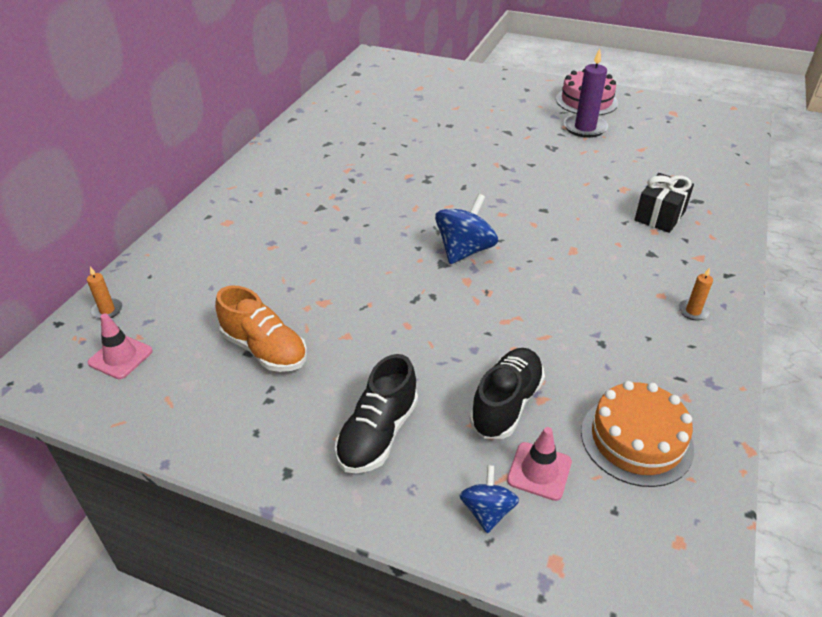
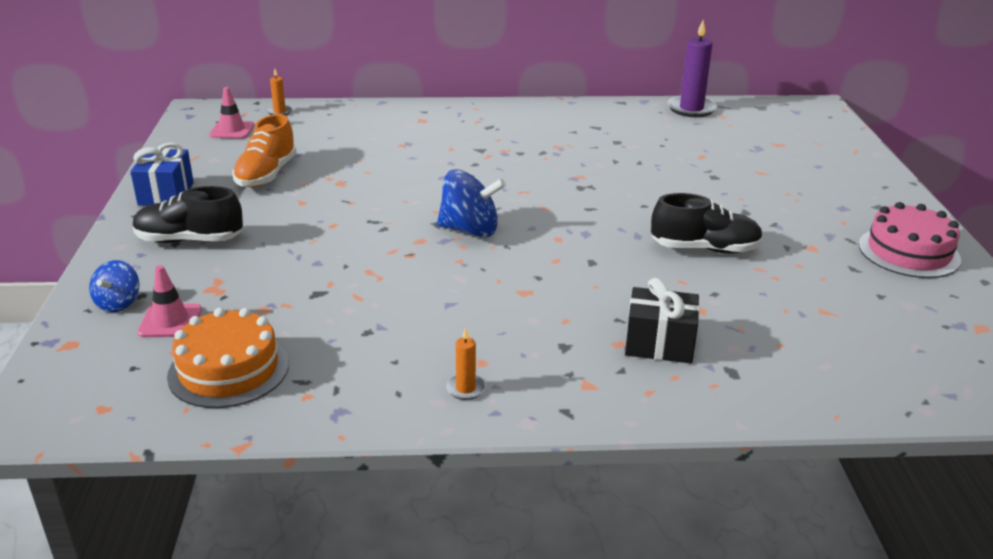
camera: 65 degrees right, 10 degrees down
(249, 439) = (166, 194): none -> blue gift
(487, 511) = (118, 303): blue spinning top -> blue spinning top turned 120 degrees clockwise
(506, 404) = (249, 291): black shoe -> black shoe (704, 249)
(585, 128) = (826, 261): purple candle -> purple candle (691, 109)

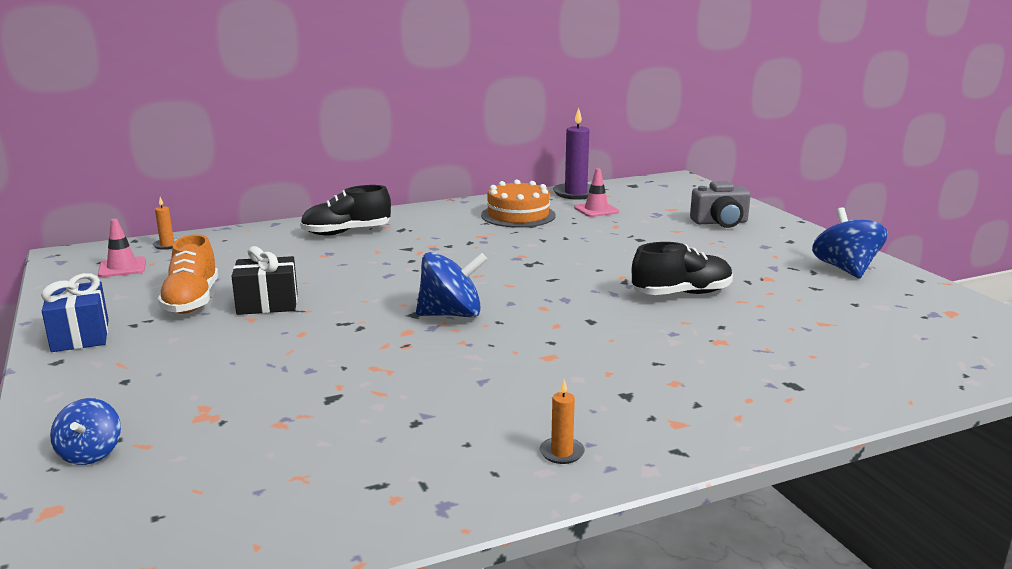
camera: 20 degrees left, 10 degrees down
(170, 321) = (172, 458): pink traffic cone -> pink traffic cone (596, 210)
(189, 240) = (141, 375): black shoe -> black shoe (346, 232)
(229, 370) = (281, 493): orange cake -> orange cake (518, 215)
(659, 344) = (711, 376): black gift -> black gift (267, 304)
(818, 170) = (720, 222): none -> grey camera
(908, 252) = (845, 269): pink cake -> blue spinning top

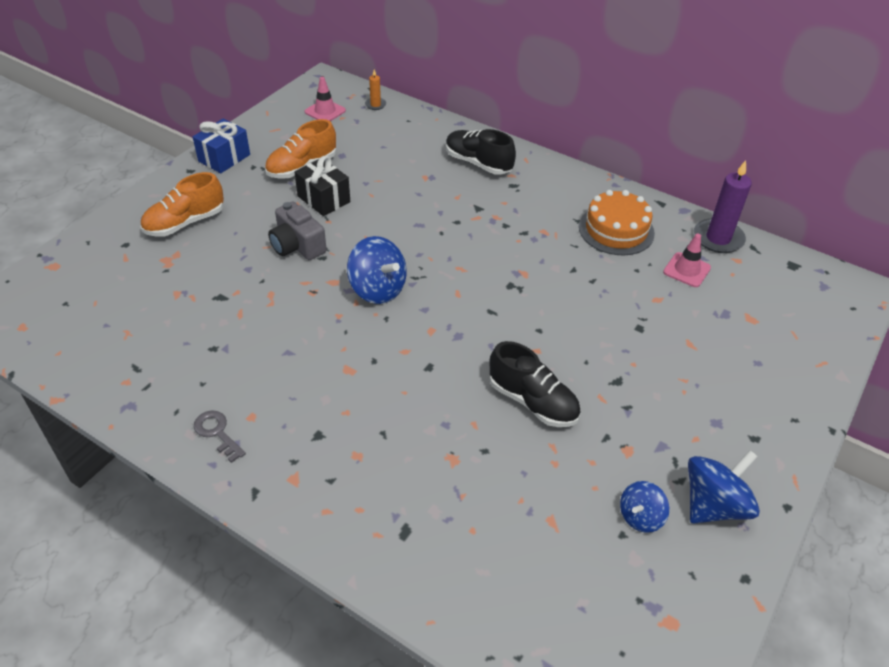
camera: 55 degrees right, 25 degrees up
(90, 453) = (107, 245): blue spinning top -> blue spinning top (640, 517)
(154, 388) = (185, 223): none -> orange shoe
(562, 453) = (217, 433): orange candle -> grey key
(720, 222) = (751, 367): grey camera -> grey camera (297, 246)

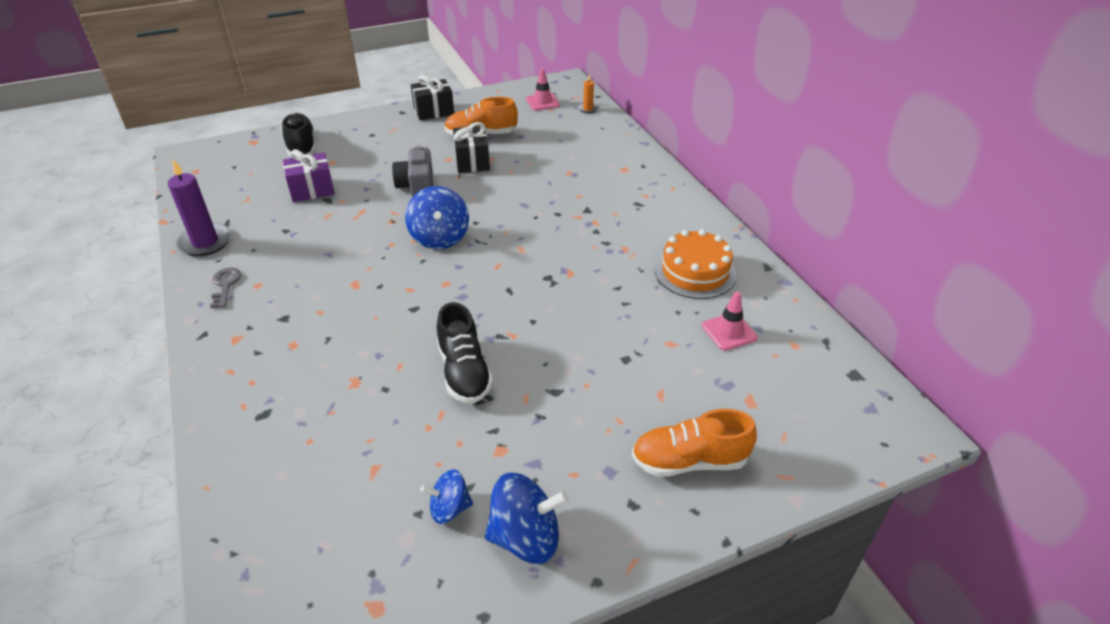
camera: 35 degrees right, 5 degrees down
(185, 223) = (360, 144): orange shoe -> orange shoe (689, 461)
(190, 293) = (312, 190): none -> purple gift
(224, 158) = (434, 111): blue gift -> black gift
(478, 163) = (625, 177): black shoe -> black shoe (301, 146)
(718, 238) = (794, 318): purple candle -> purple candle (205, 242)

